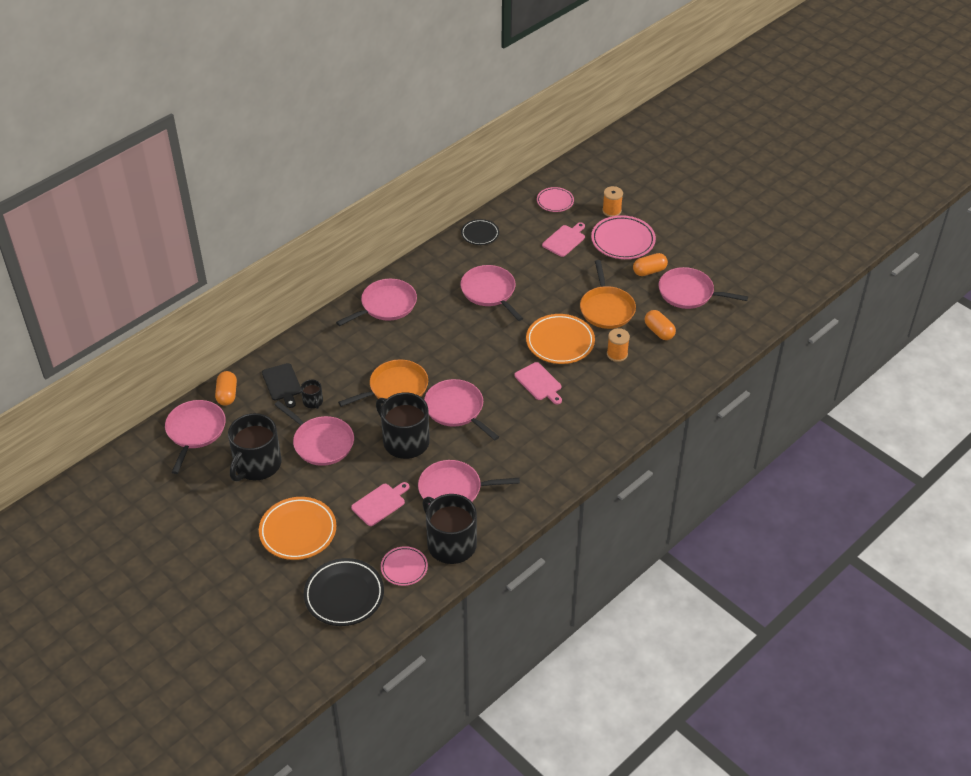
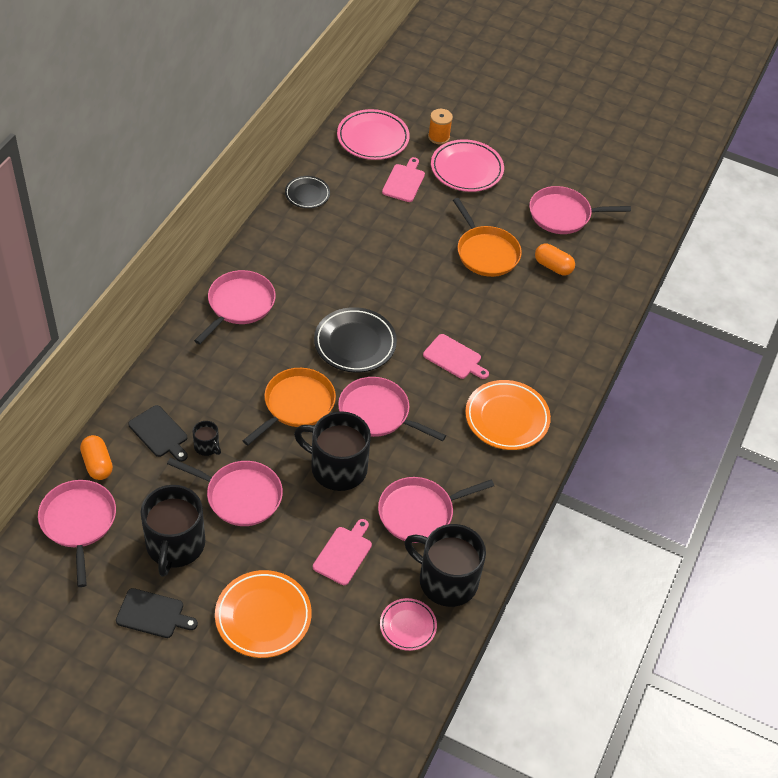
camera: 25 degrees left, 5 degrees up
(219, 508) = (153, 614): none -> black cutting board
(344, 595) = (354, 681): black plate -> black plate (355, 343)
(490, 292) = (350, 261): pink pan -> none
(555, 201) = (373, 138): pink plate -> pink plate, size x1.68
(560, 342) = (454, 304): orange plate -> orange plate (507, 418)
(617, 354) = (521, 303): orange spool -> none
(649, 271) = (510, 199): orange capsule -> none

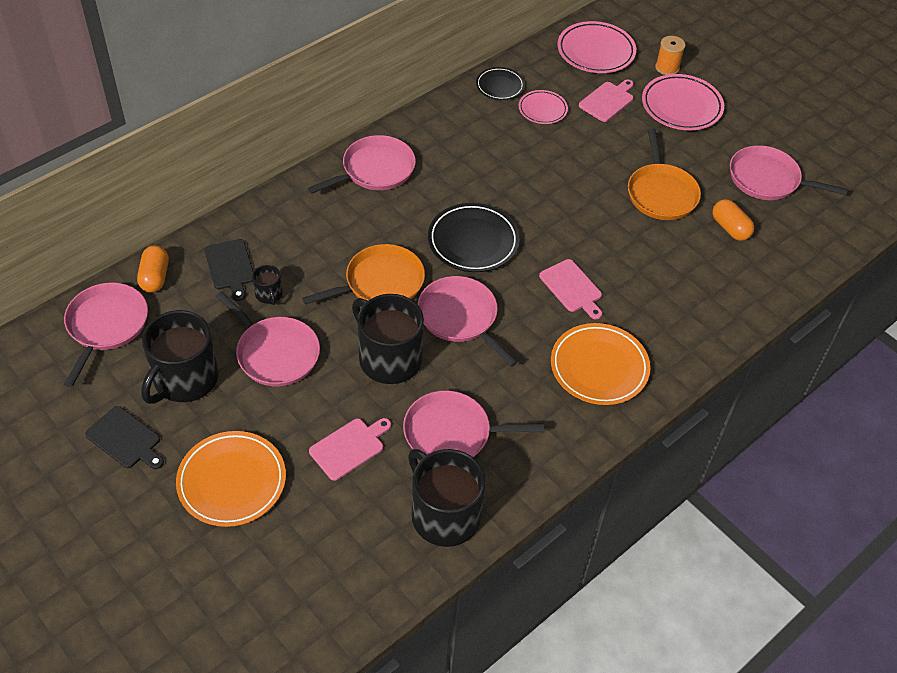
camera: 25 degrees right, 0 degrees up
(408, 626) = (377, 548): pink plate -> pink plate (542, 109)

